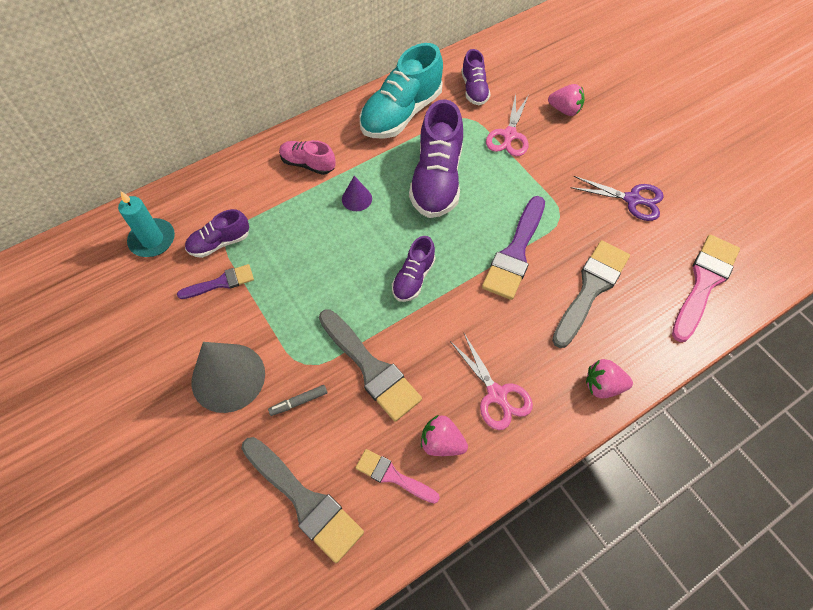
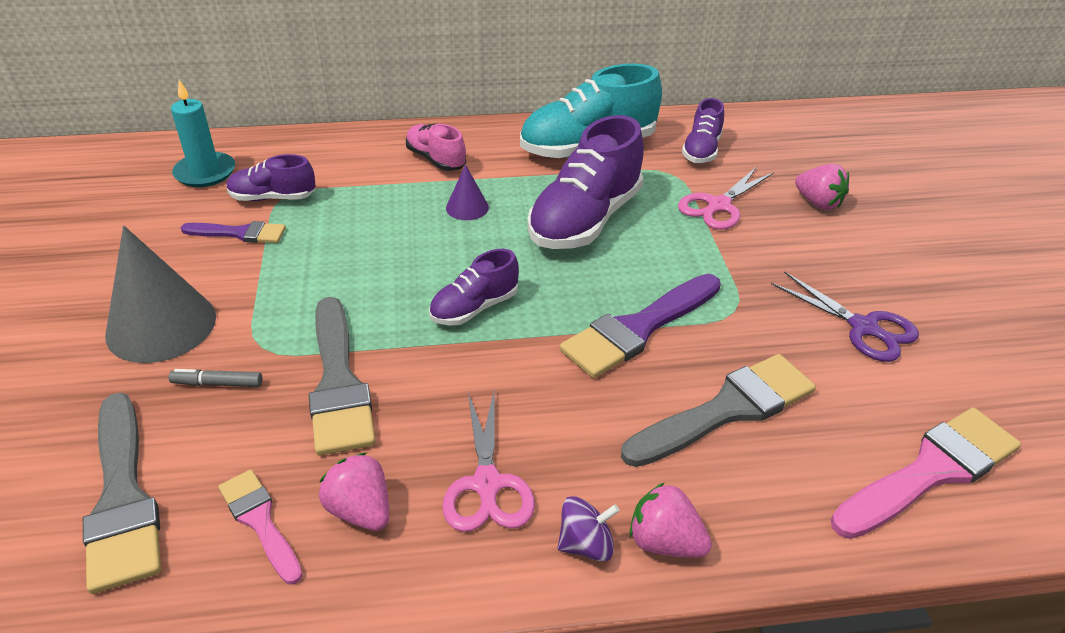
camera: 25 degrees right, 20 degrees down
(567, 406) = (586, 544): none -> purple spinning top

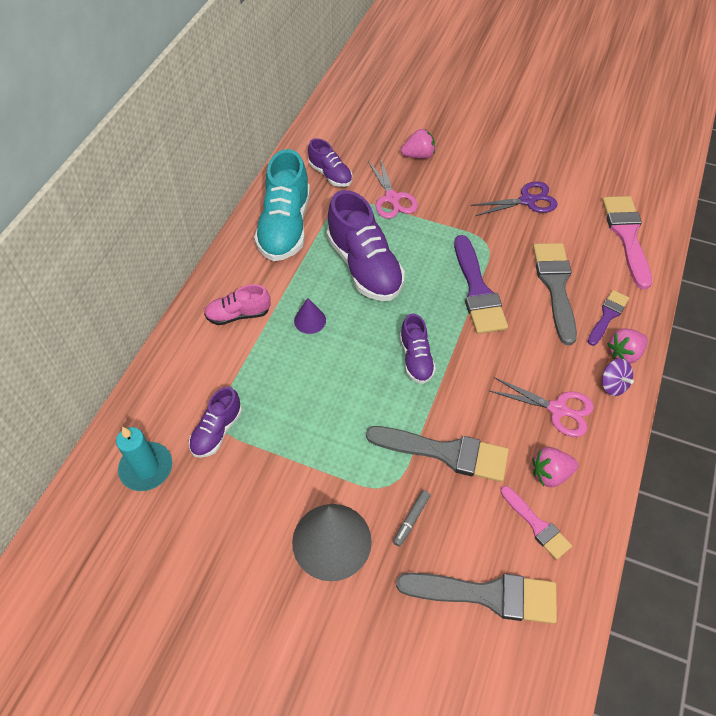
camera: 60 degrees left, 15 degrees up
(240, 233) = (250, 465): purple brush -> purple brush (607, 316)
(260, 521) = (537, 525): pink brush -> pink brush turned 120 degrees counterclockwise
(586, 544) = (613, 385): purple spinning top -> purple spinning top turned 135 degrees clockwise

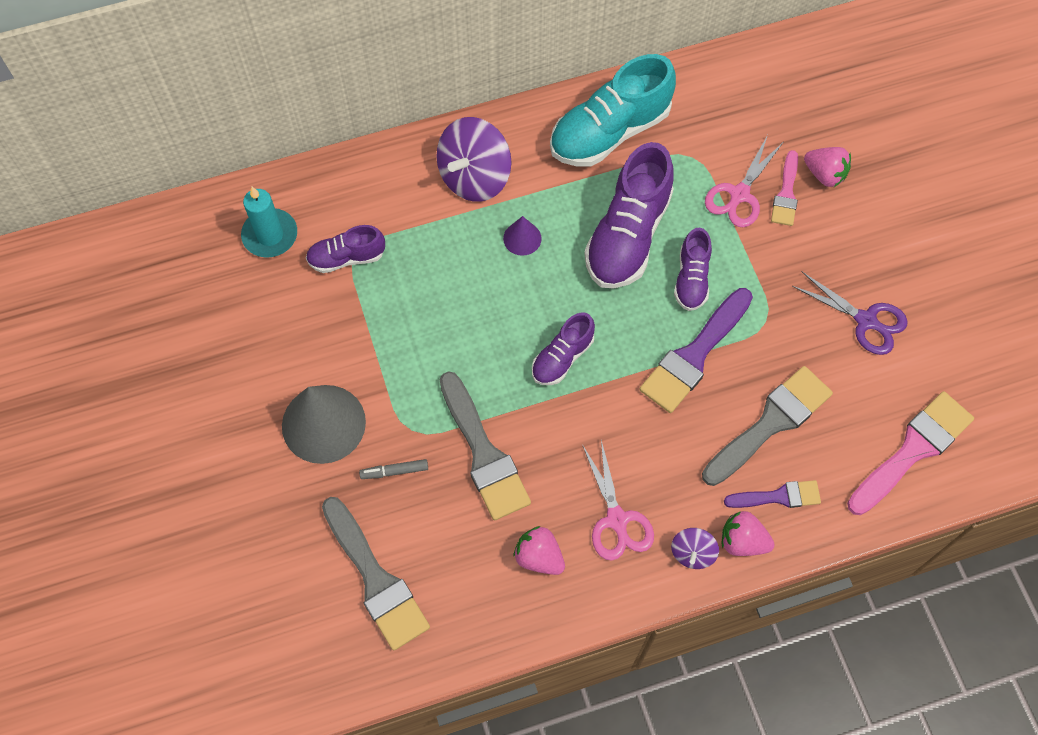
camera: 50 degrees right, 10 degrees up
(238, 314) = (474, 177): pink shoe -> purple spinning top
(330, 174) = (715, 117): purple shoe -> purple shoe (691, 279)
(537, 525) = (476, 578): pink brush -> pink brush (786, 193)

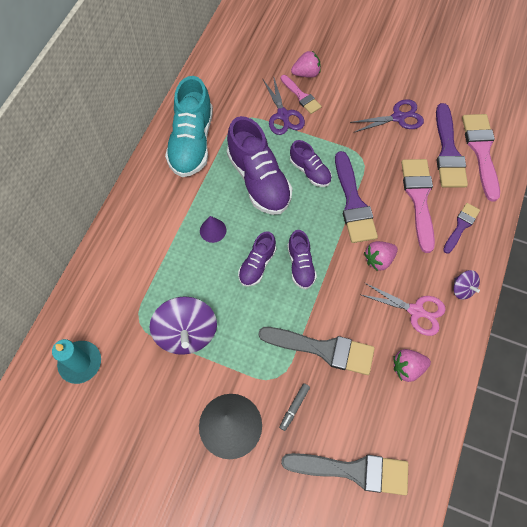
camera: 50 degrees left, 0 degrees up
(347, 258) = (137, 330): purple shoe -> purple shoe (257, 265)
(474, 177) = (153, 225): purple spinning top -> purple spinning top (187, 333)
(739, 195) = (283, 115): pink scissors -> purple scissors
(742, 541) = (473, 260): pink strawberry -> pink strawberry (378, 259)
(770, 423) = (419, 198): grey brush -> pink brush
(872, 412) = (448, 152): none -> purple brush

